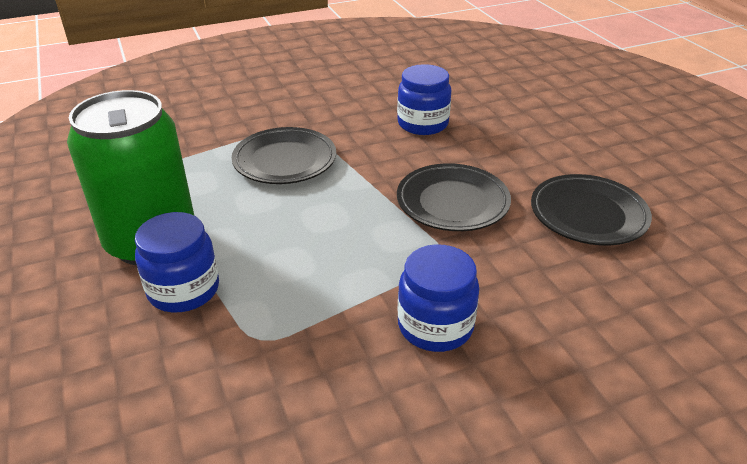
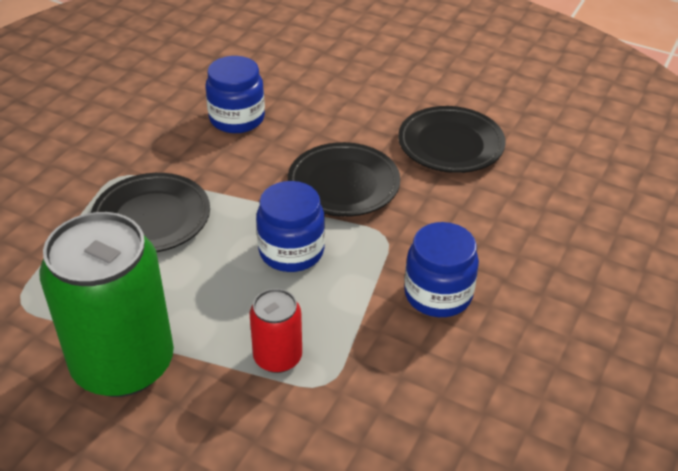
camera: 40 degrees left, 5 degrees up
(183, 290) = (212, 386): blue jar -> blue jar (291, 251)
(250, 298) = (277, 357): none -> red can

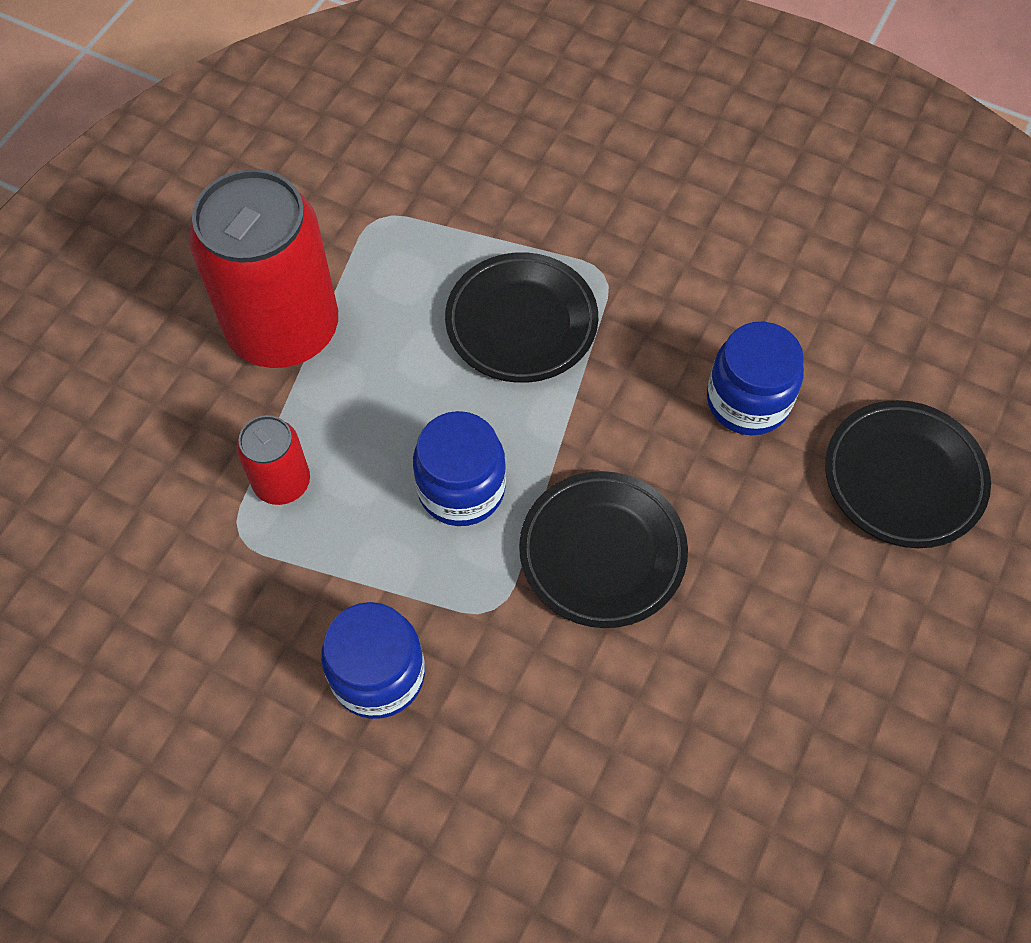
camera: 90 degrees right, 20 degrees up
(123, 364) = (283, 329): green can -> red can
(450, 145) = (715, 717): black plate -> black plate (903, 478)

